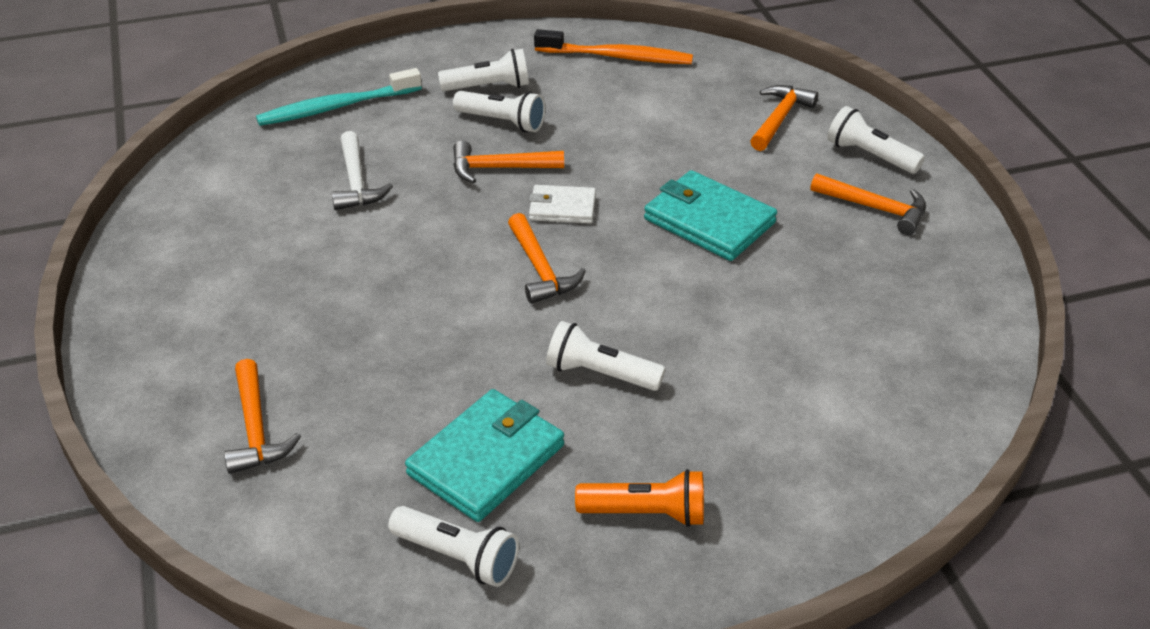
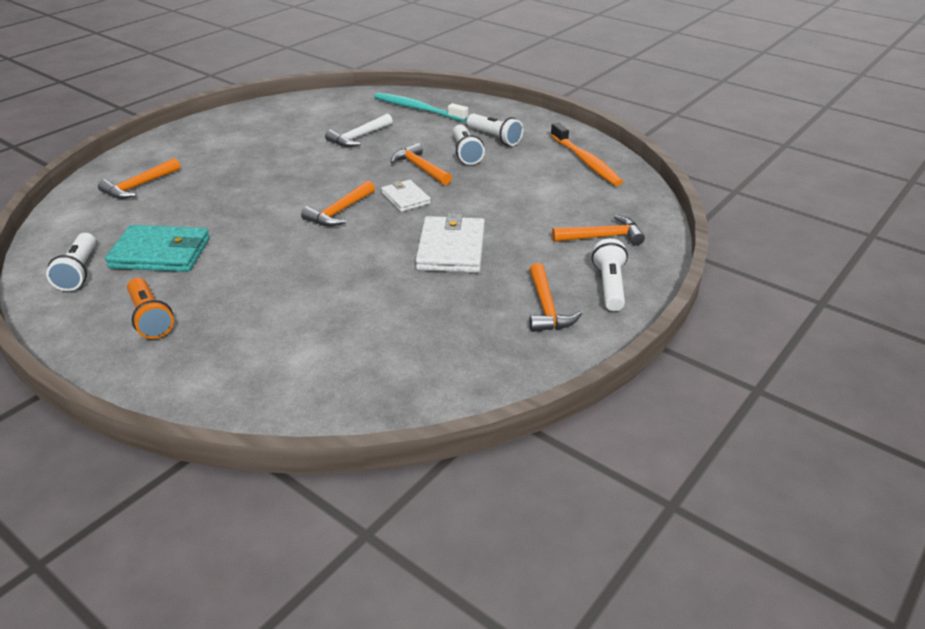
camera: 55 degrees right, 5 degrees down
(600, 374) = (262, 262): white flashlight -> none
(709, 221) = (451, 249): turquoise wallet -> white wallet

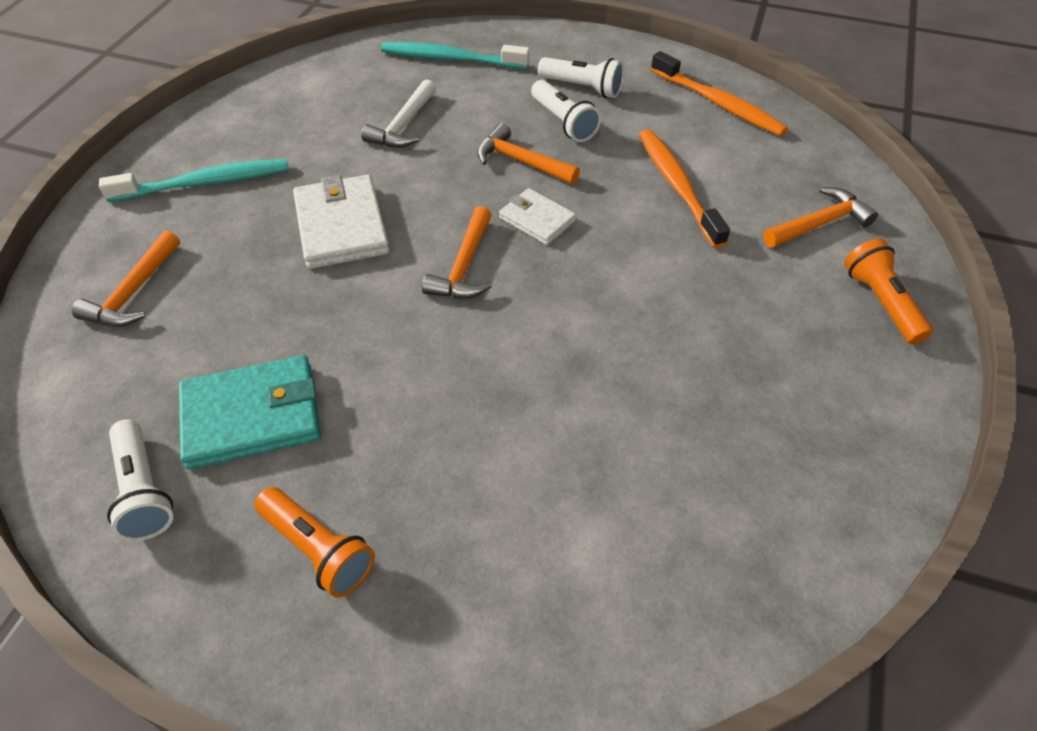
camera: 20 degrees left, 15 degrees up
(216, 144) = (204, 183): none -> turquoise toothbrush
(451, 249) = (653, 293): white wallet -> white wallet (341, 226)
(516, 199) = (677, 186): none -> orange toothbrush
(546, 308) = (833, 361): orange hammer -> none
(609, 286) = (881, 302): white flashlight -> orange flashlight

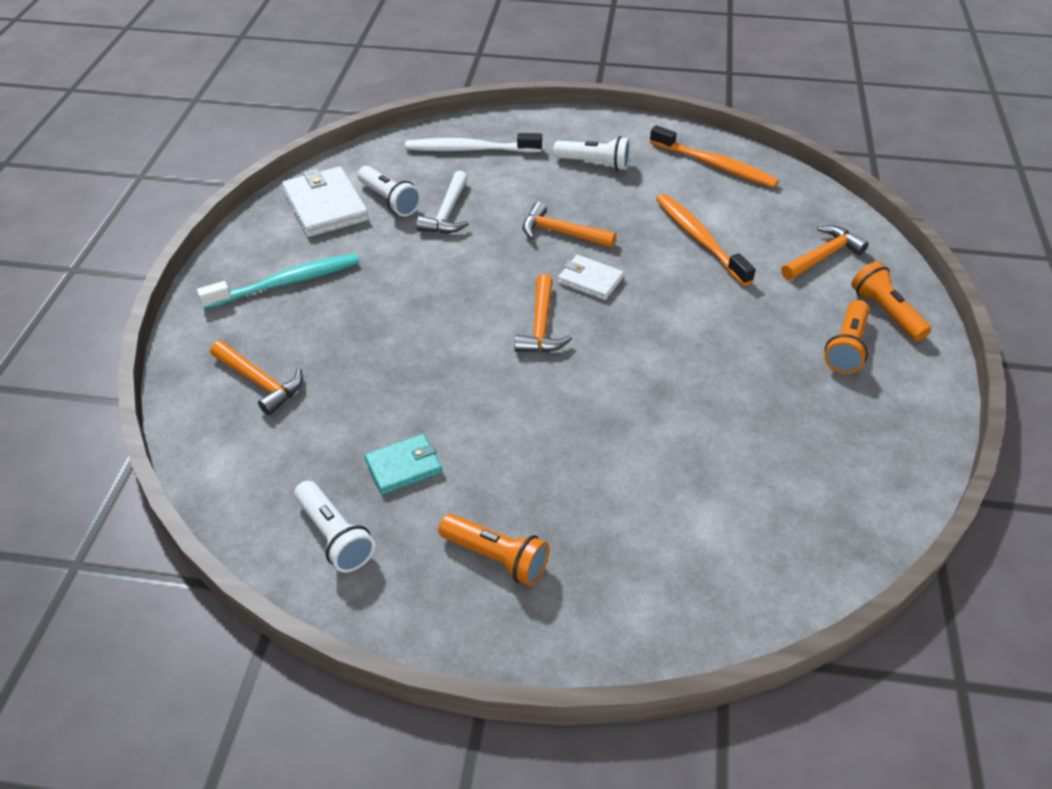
camera: 10 degrees left, 5 degrees down
(134, 292) = (260, 382): orange hammer -> orange hammer turned 60 degrees counterclockwise
(252, 415) = (404, 466): turquoise wallet -> turquoise wallet, size x0.59
(341, 226) = (423, 305): white wallet -> white wallet (325, 206)
(451, 59) = (470, 149): turquoise toothbrush -> white toothbrush
(563, 122) = (587, 195): white flashlight -> white flashlight (389, 200)
(821, 340) = (846, 347): none -> orange flashlight

